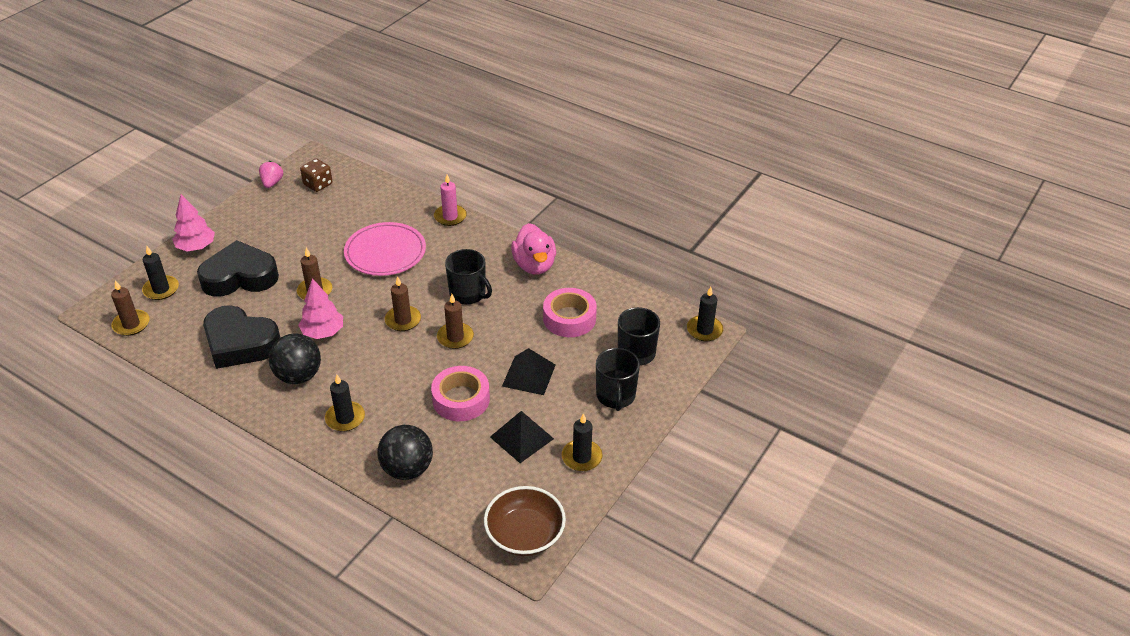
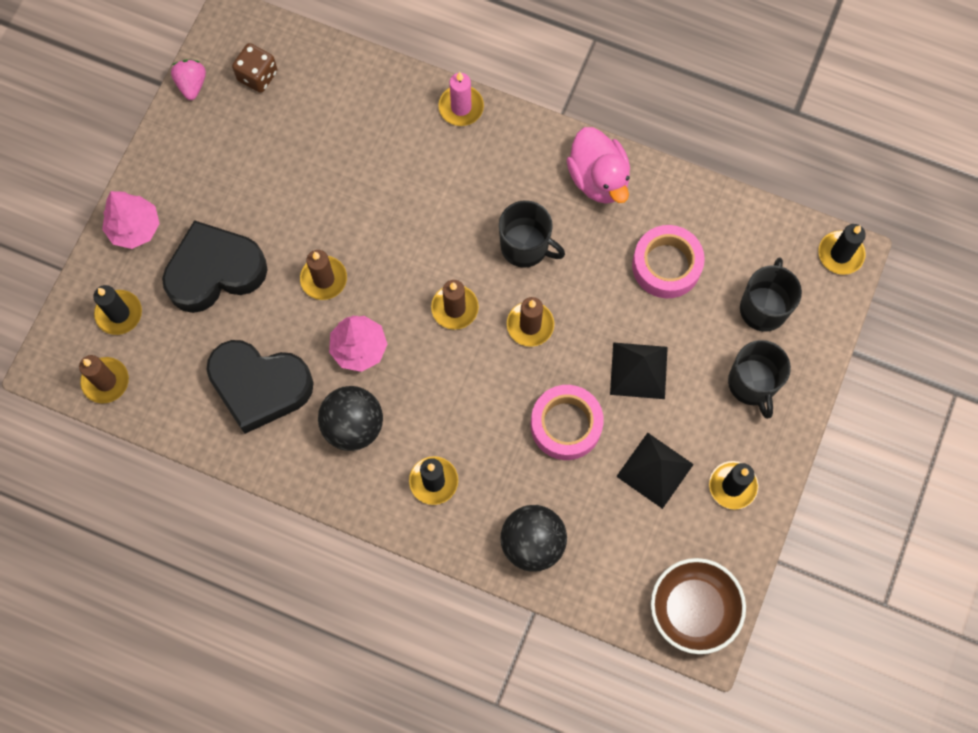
camera: 10 degrees left, 30 degrees up
(385, 252) = (394, 191): pink plate -> none

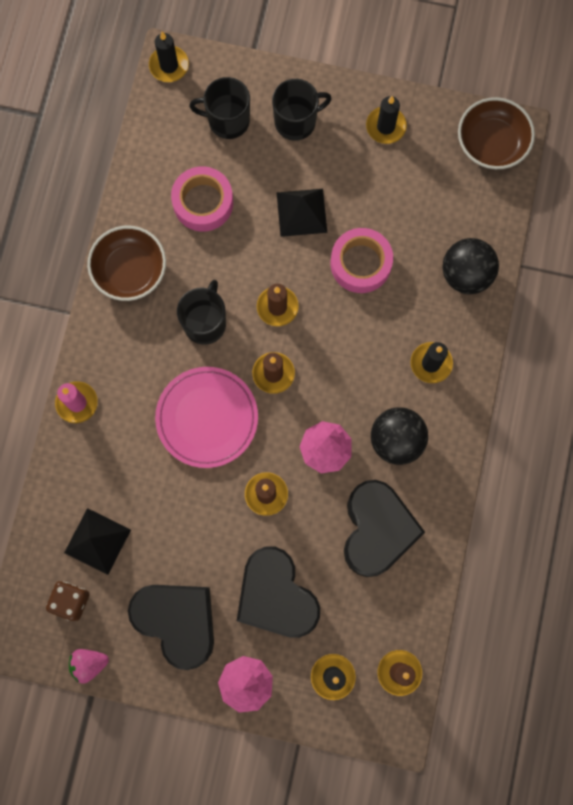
camera: 100 degrees left, 5 degrees up
(213, 172) = (177, 621): none -> black heart
(419, 232) = (207, 418): none -> pink plate
(598, 178) = (130, 270): pink duck -> brown bowl
(655, 470) = (385, 188): black pyramid -> black pyramid (97, 541)

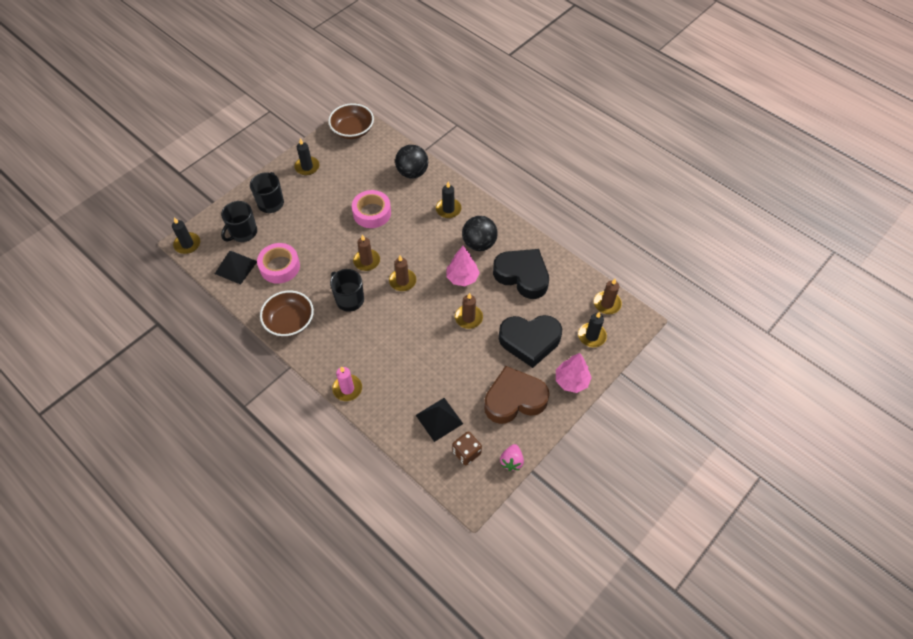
camera: 60 degrees left, 20 degrees down
(177, 621) = (514, 399): black heart -> brown heart
(207, 418) = (405, 325): pink plate -> none
(301, 212) = (323, 224): black pyramid -> black pyramid (236, 267)

